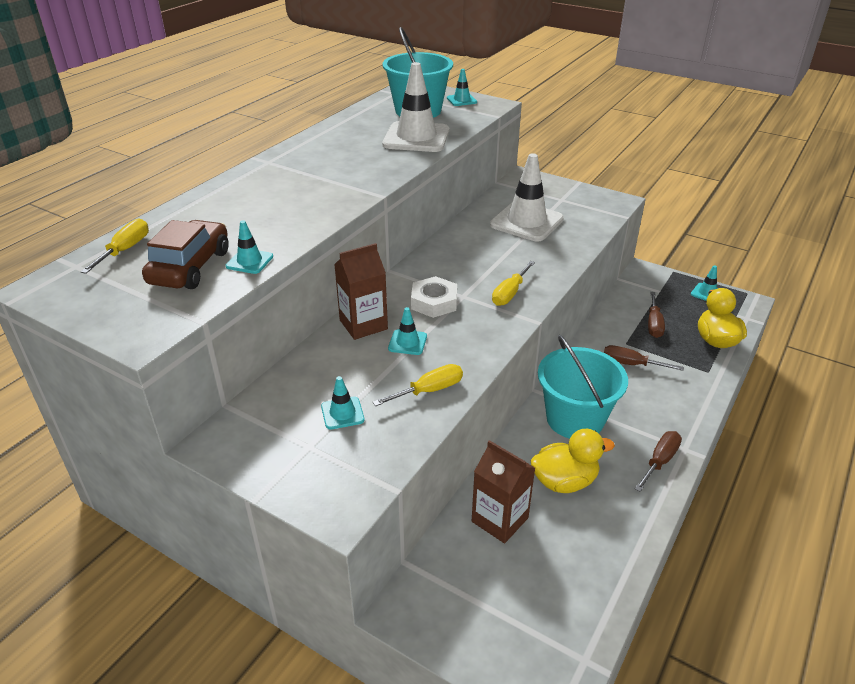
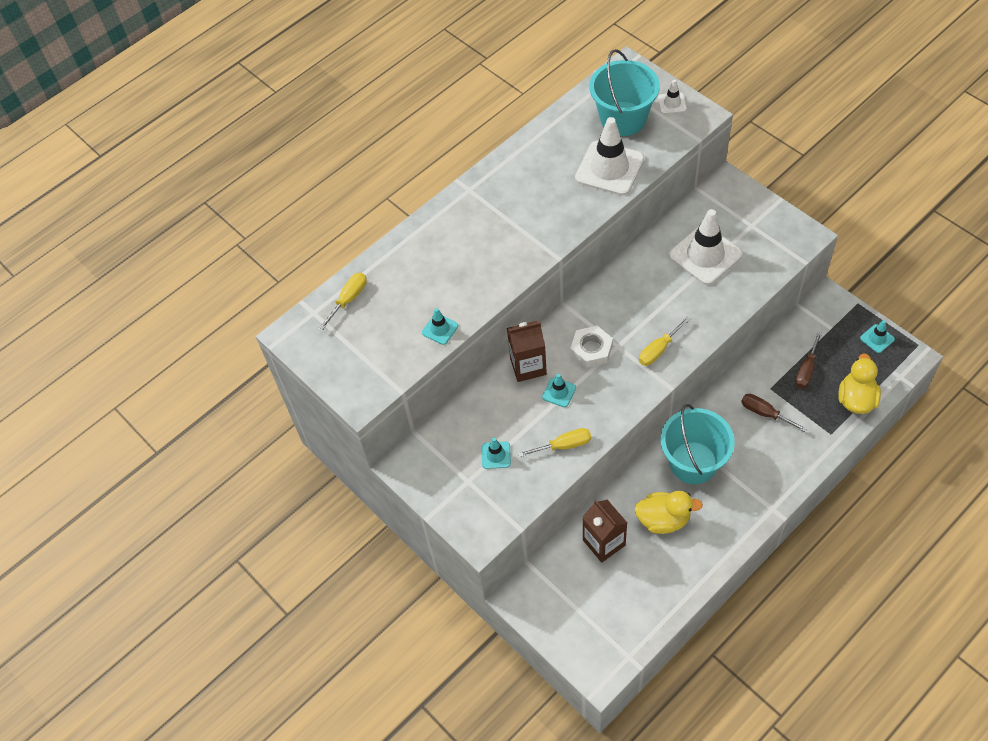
camera: 20 degrees right, 20 degrees up
(190, 267) = (396, 329): brown car -> none
(461, 100) = (672, 103): turquoise traffic cone -> white traffic cone
(660, 461) = (746, 516): brown screwdriver -> none

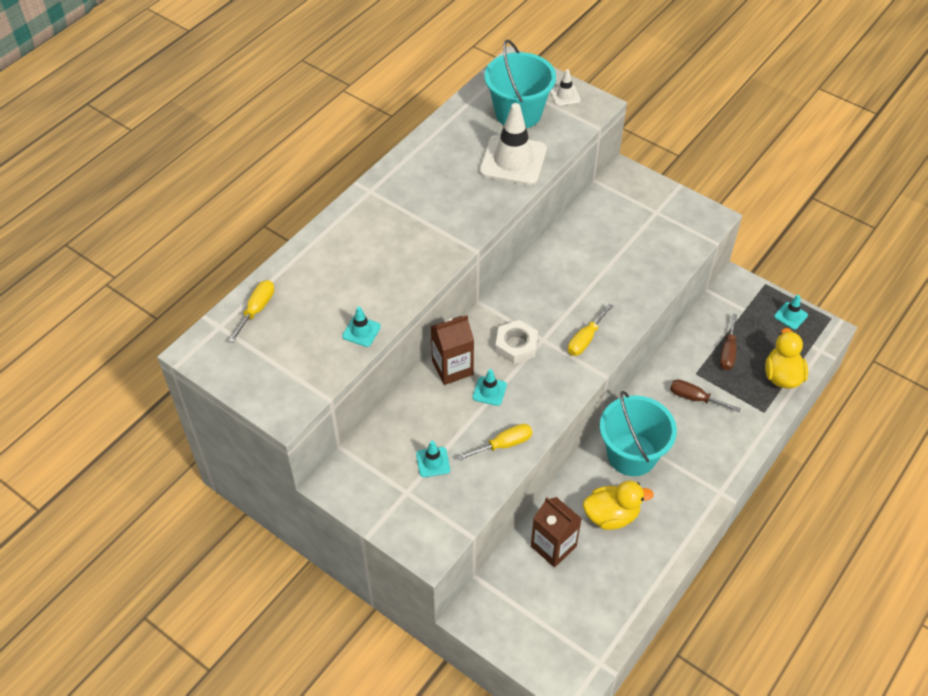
camera: 15 degrees left, 5 degrees down
(705, 255) = (616, 243): white traffic cone -> none

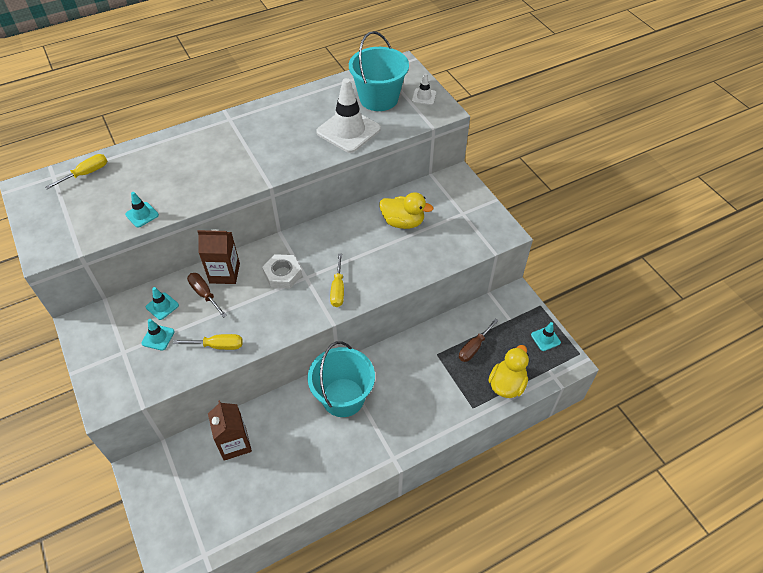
camera: 25 degrees right, 0 degrees up
(489, 391) = (238, 301): turquoise traffic cone -> turquoise traffic cone (162, 306)
(585, 339) = (338, 289): yellow screwdriver -> yellow screwdriver turned 60 degrees counterclockwise
(611, 516) = (294, 439): yellow duck -> yellow duck (403, 222)
(695, 398) = (423, 373): brown screwdriver -> brown screwdriver (204, 294)

